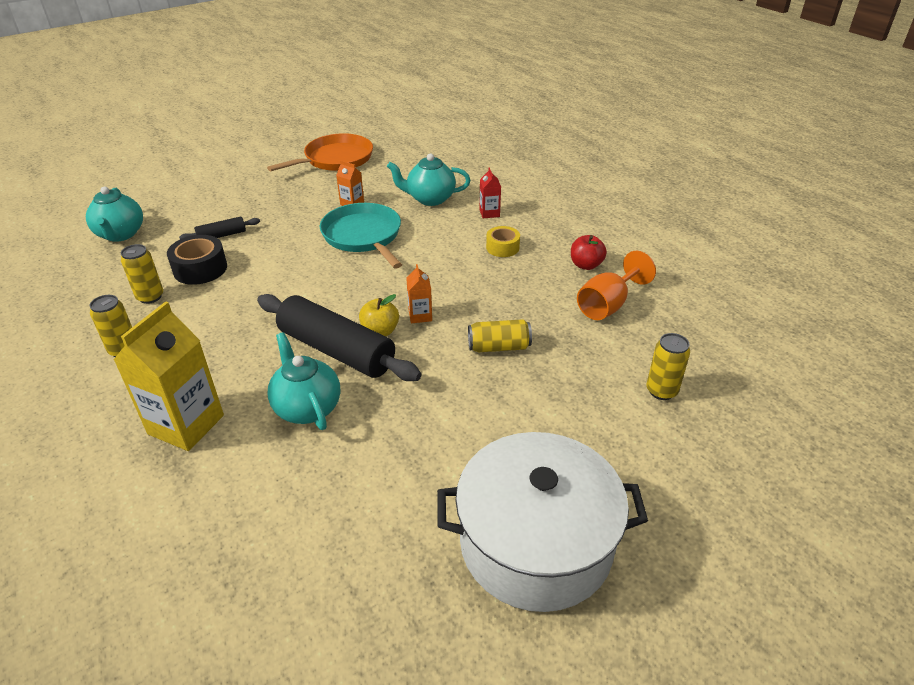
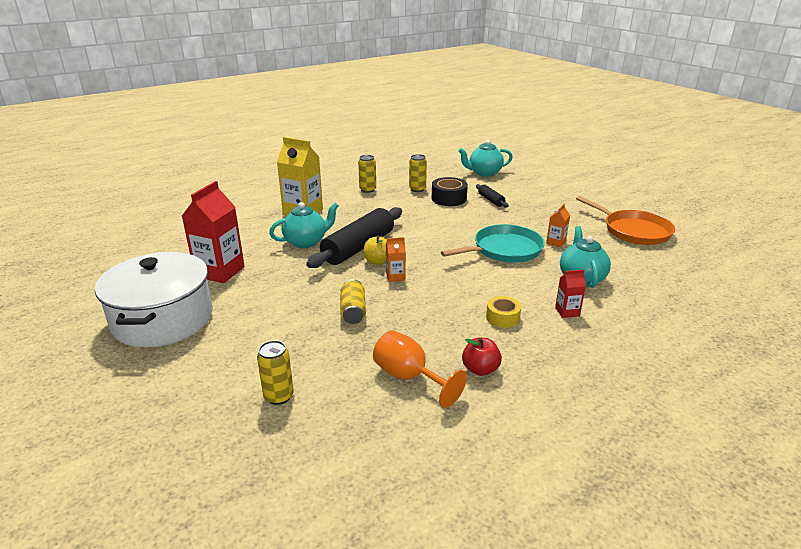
camera: 90 degrees right, 10 degrees down
(393, 502) = (220, 271): none -> red carton

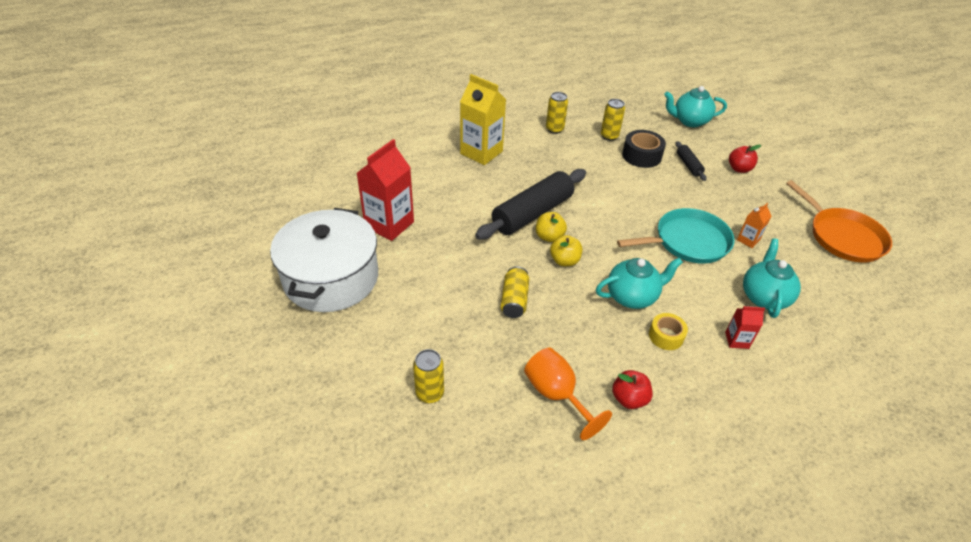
camera: 10 degrees right, 15 degrees up
(306, 242) = (479, 197): turquoise teapot -> turquoise teapot (632, 296)
(395, 276) = (564, 261): orange carton -> yellow apple
(534, 198) = (739, 169): none -> red apple

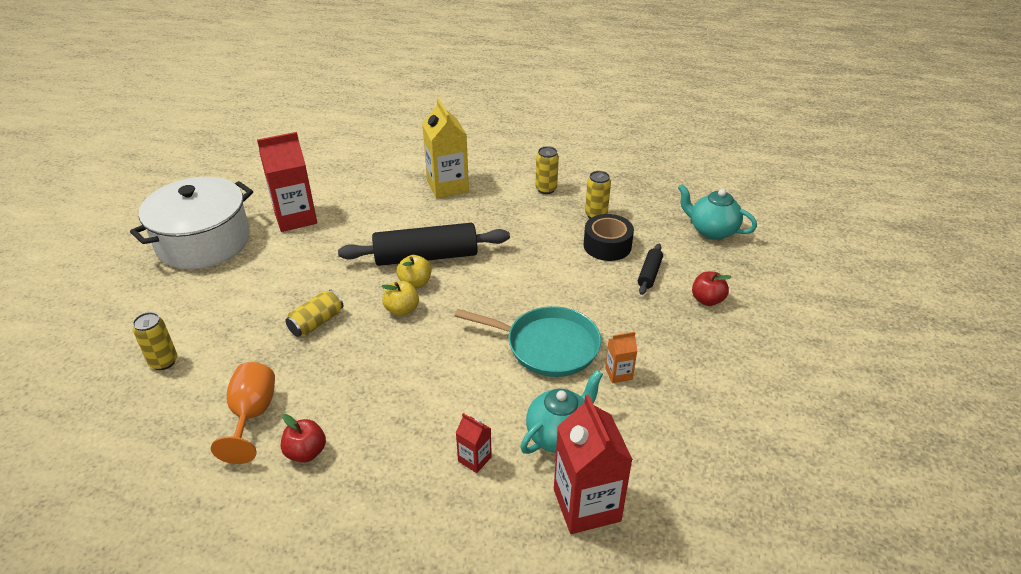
camera: 35 degrees right, 5 degrees down
(632, 296) = (424, 369): turquoise teapot -> none
(666, 336) = (409, 419): yellow tape -> none
(828, 332) = (586, 505): none -> red carton
(842, 237) = (745, 422): orange pan -> none

